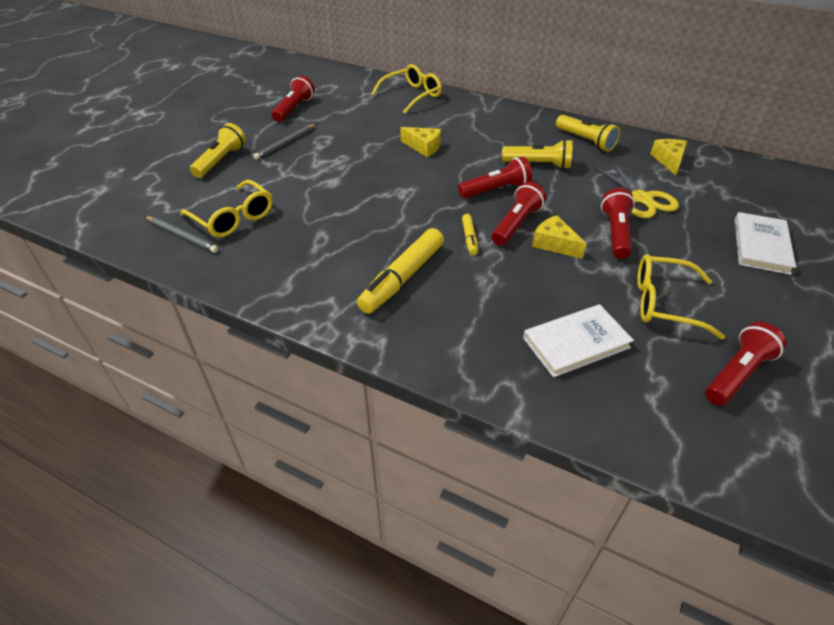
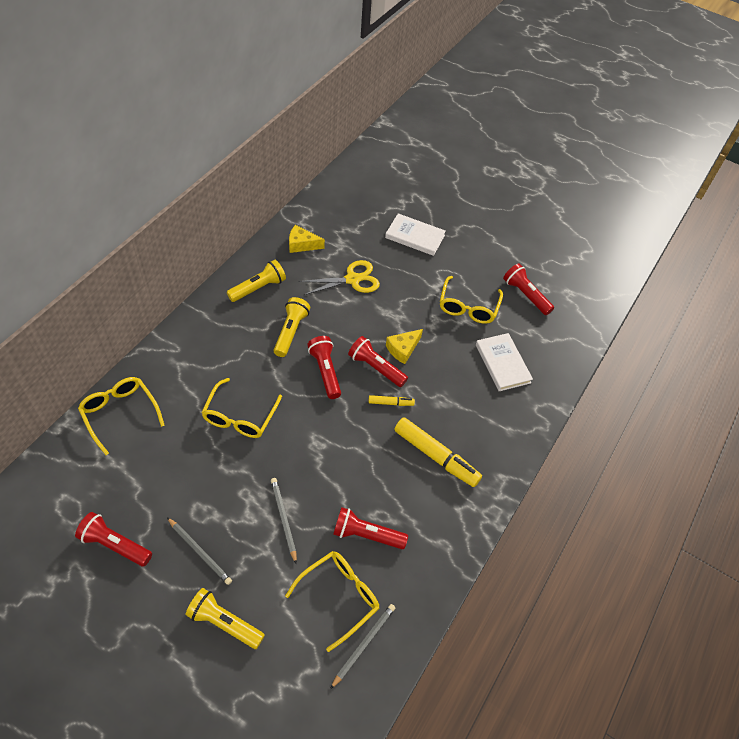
camera: 90 degrees left, 10 degrees up
(316, 180) = (283, 519): none -> grey pencil
(423, 147) = (240, 416): yellow cheese -> yellow glasses
(615, 233) = (394, 309): red flashlight -> red flashlight (366, 535)

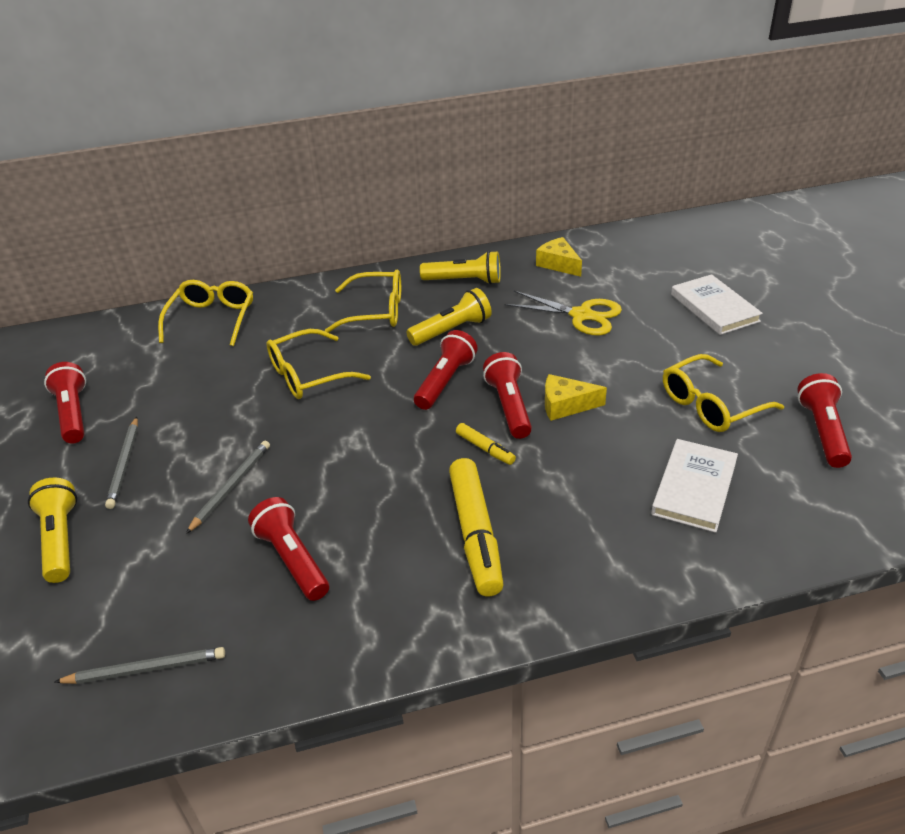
camera: 50 degrees right, 15 degrees down
(339, 597) = (186, 599): yellow glasses -> yellow glasses (375, 311)

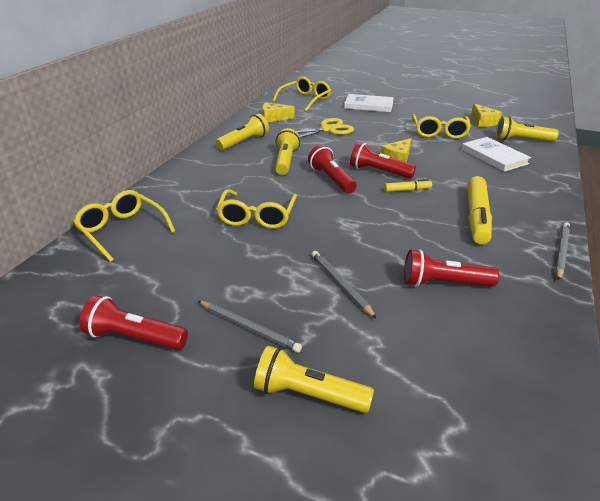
camera: 55 degrees left, 5 degrees down
(146, 669) = (508, 386): grey pencil -> grey pencil (561, 252)
(375, 311) = (226, 174): yellow glasses -> yellow glasses (305, 100)
(475, 534) = (476, 217): yellow marker -> yellow marker turned 75 degrees clockwise
(806, 496) = (521, 140): none -> yellow flashlight
(822, 431) = (483, 122): red flashlight -> yellow cheese

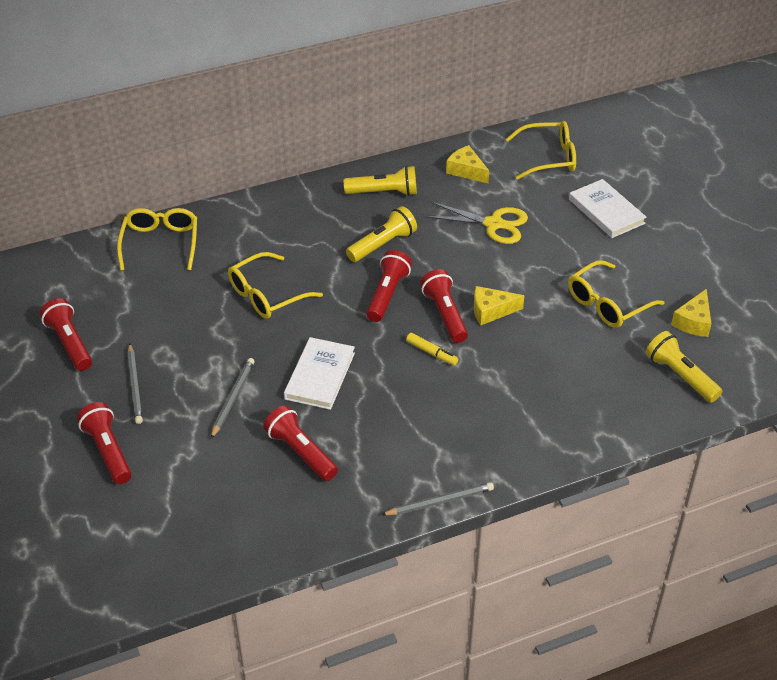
camera: 45 degrees right, 10 degrees up
(308, 394) = (108, 451): yellow flashlight -> red flashlight
(476, 217) = (437, 422): yellow marker -> none
(494, 156) = (598, 375): white book -> white book (320, 376)

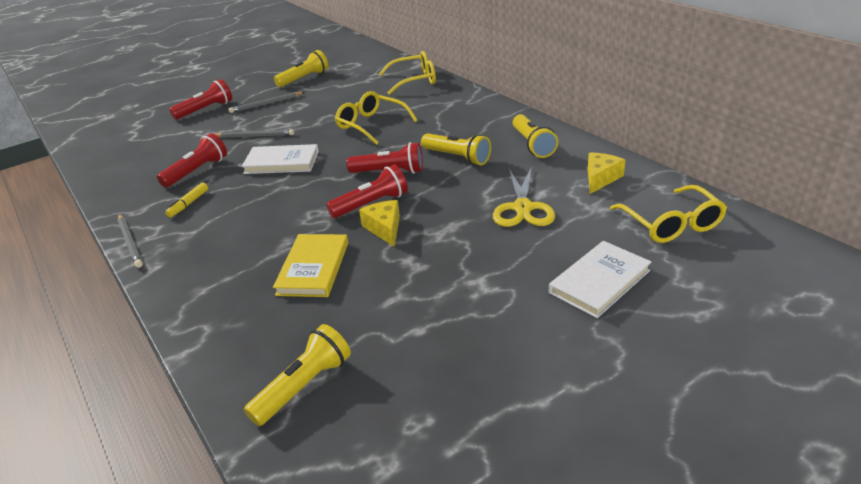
camera: 80 degrees right, 10 degrees down
(70, 343) = (304, 78): red flashlight -> yellow flashlight
(432, 353) = (317, 206): yellow marker -> yellow marker (188, 204)
(536, 362) = (313, 268): none -> yellow book
(607, 304) = (422, 305): yellow glasses -> none
(693, 322) = (412, 389): yellow cheese -> none

